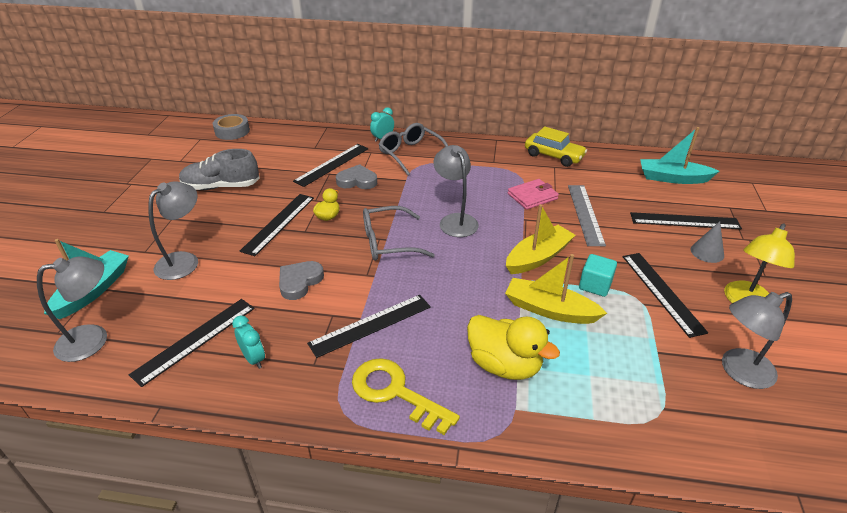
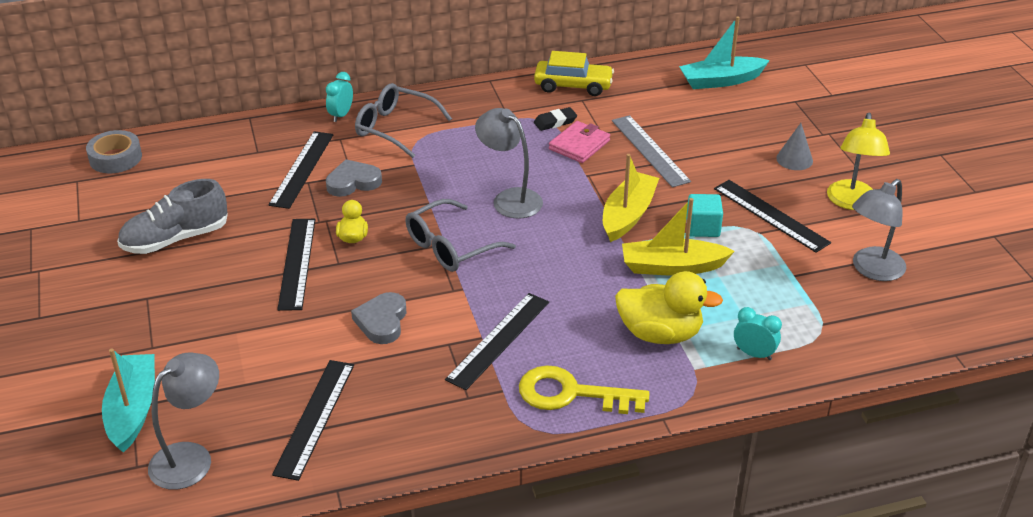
camera: 25 degrees left, 0 degrees up
(184, 260) = (216, 341): grey lamp -> none
(254, 358) = (398, 413): turquoise clock -> turquoise clock (754, 354)
(524, 176) = (555, 122): none -> black eraser
(684, 221) = (757, 130): black ruler -> none

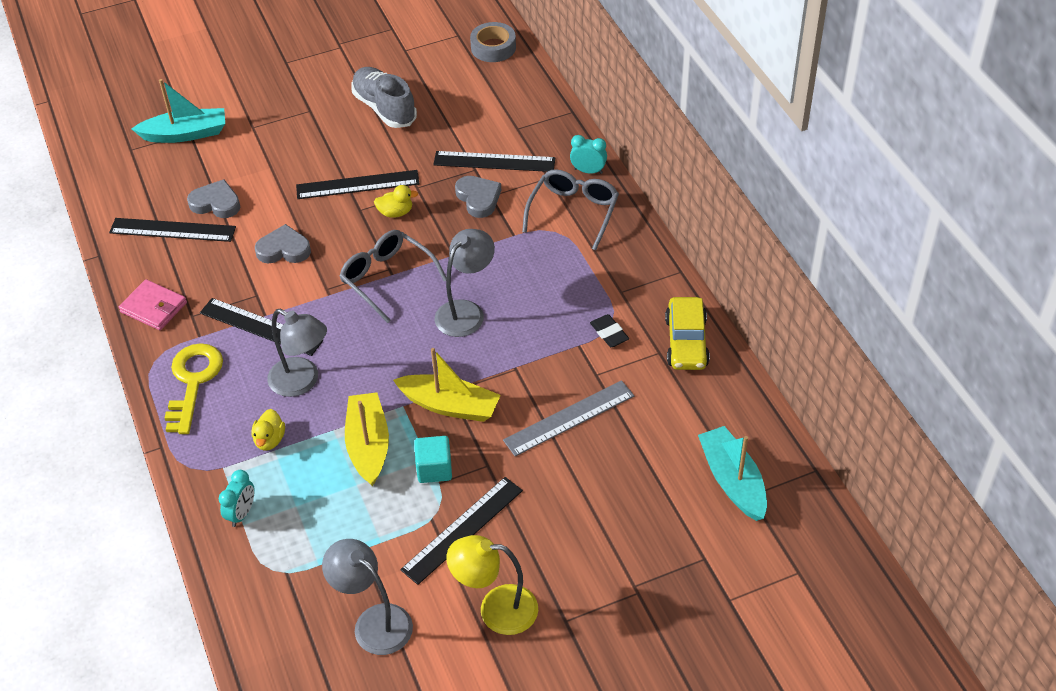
camera: 85 degrees right, 10 degrees up
(191, 457) = (136, 174): grey lamp -> grey lamp (302, 382)
(281, 379) = (216, 203): none -> grey heart
(579, 145) = (569, 357): pink wallet -> pink wallet (154, 307)
(660, 334) = (270, 440): yellow duck -> yellow duck, size x0.52
(794, 159) = (574, 554): grey cone -> none

